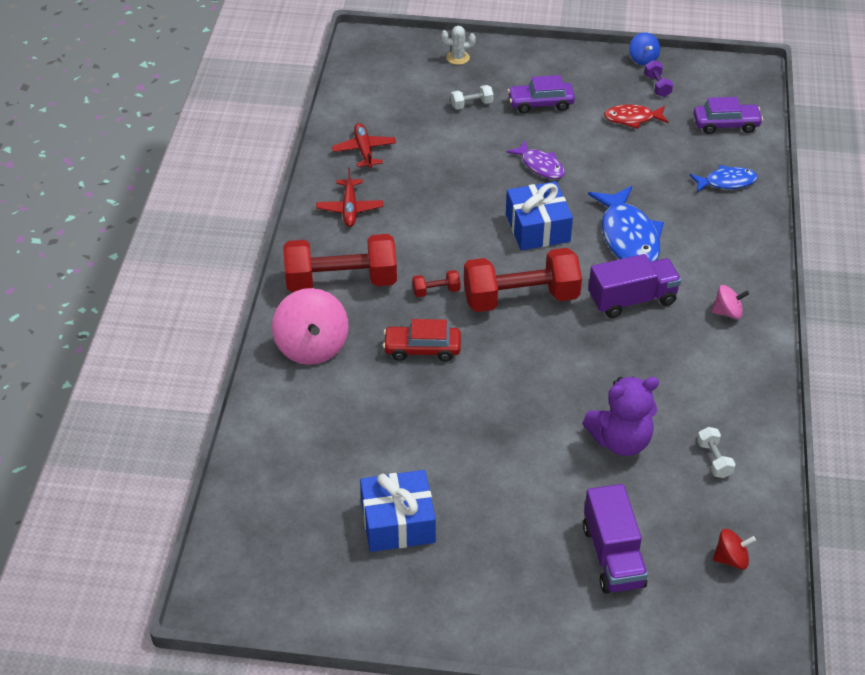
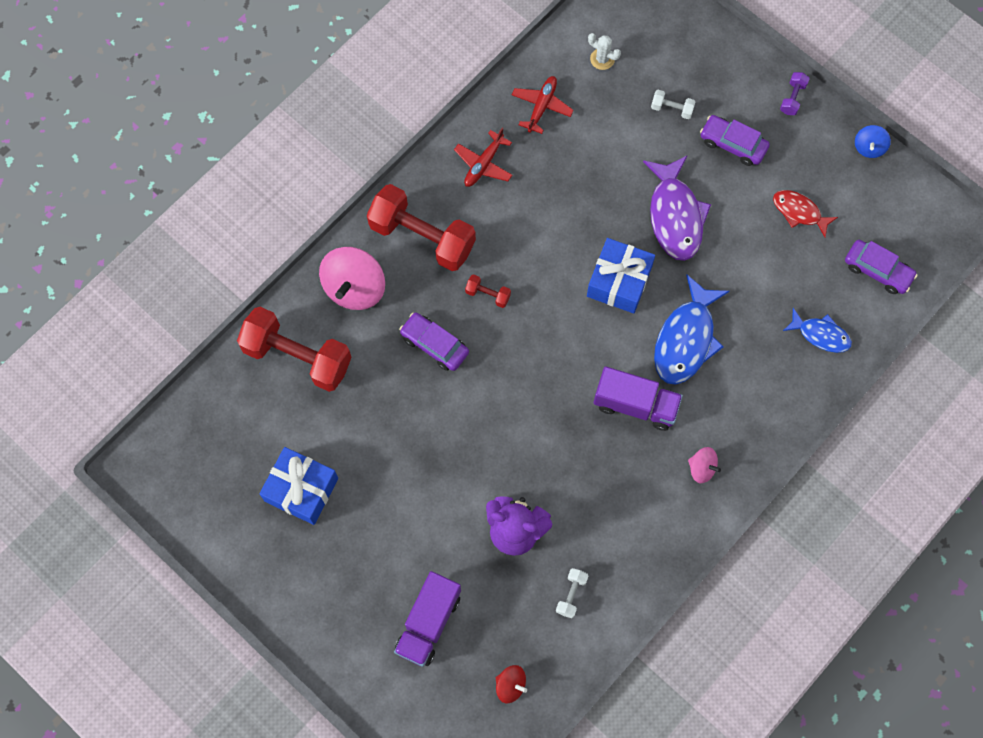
camera: 35 degrees right, 25 degrees up
(422, 349) = (434, 345): red car -> purple car
(458, 58) = (703, 45): white cactus -> white cactus (602, 59)
(521, 298) = (548, 345): red dumbbell -> red dumbbell (297, 357)
(540, 166) = (675, 215): purple fish -> purple fish, size x1.71
(657, 86) = (854, 187): purple dumbbell -> purple dumbbell (792, 98)

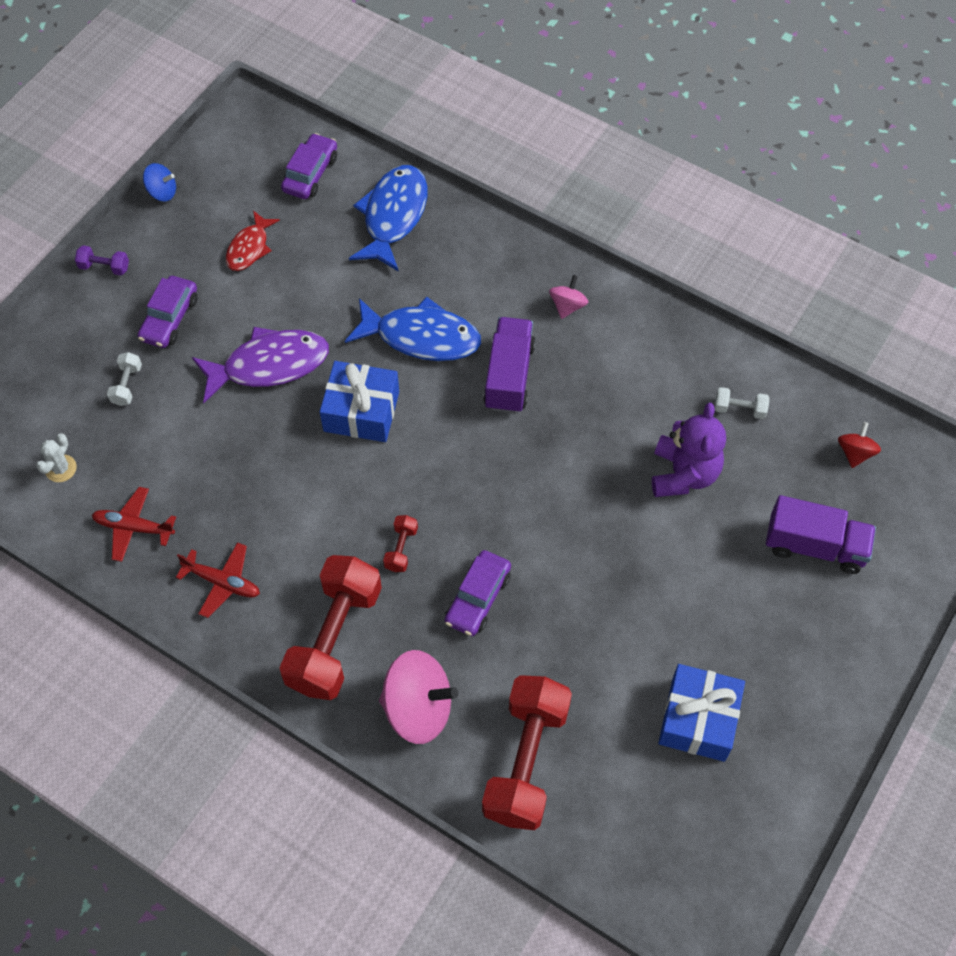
camera: 100 degrees left, 10 degrees down
(820, 334) = (393, 216): blue fish -> blue fish, size x1.71

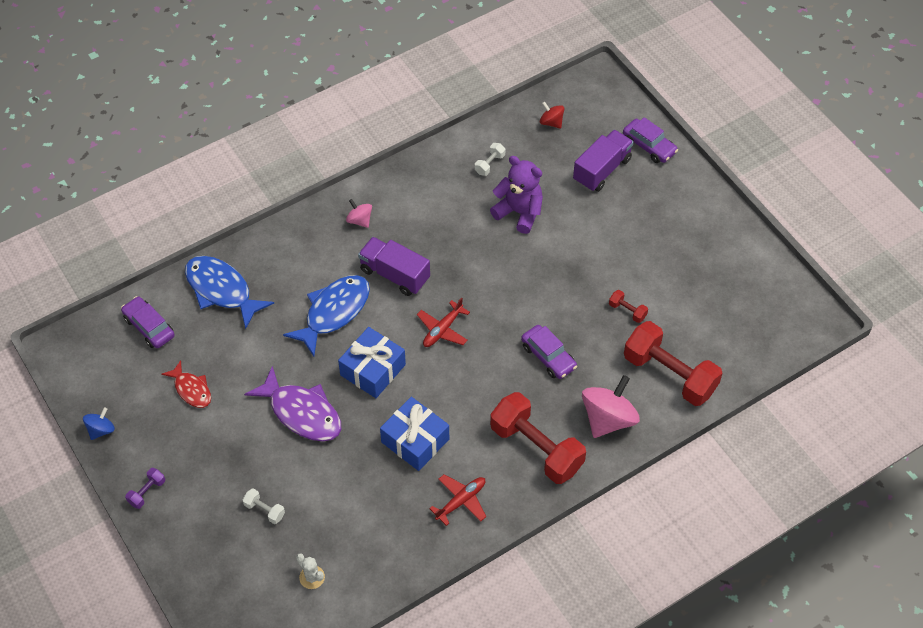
camera: 65 degrees left, 5 degrees down
(133, 527) = (388, 543): red plane -> red plane (442, 329)
(170, 318) = (222, 463): purple car -> purple car (649, 146)
(269, 365) = (302, 412): purple fish -> purple fish turned 120 degrees clockwise
(401, 549) = (491, 386): red dumbbell -> red dumbbell (627, 311)
(698, 719) = (683, 276): blue gift -> blue gift (415, 440)

